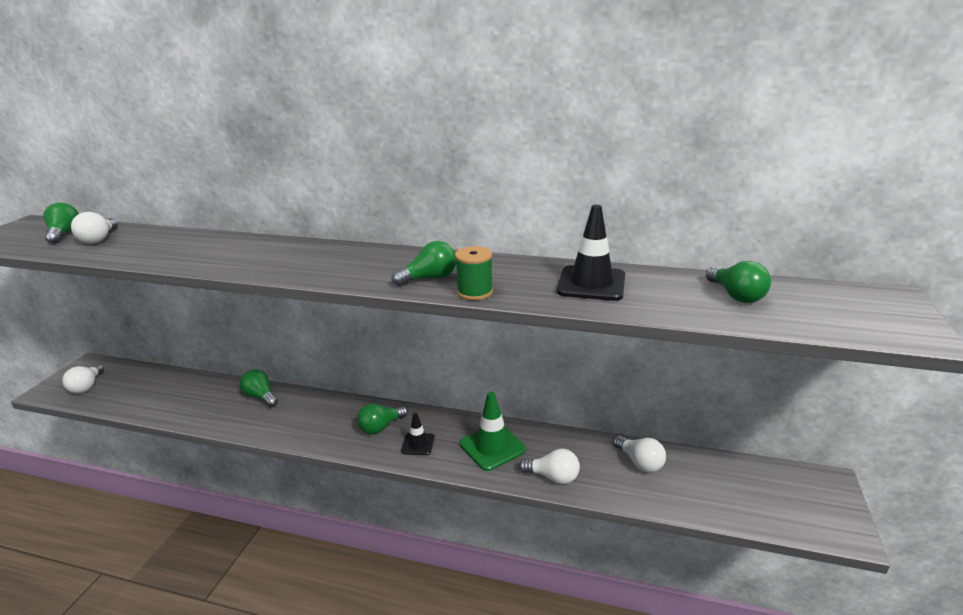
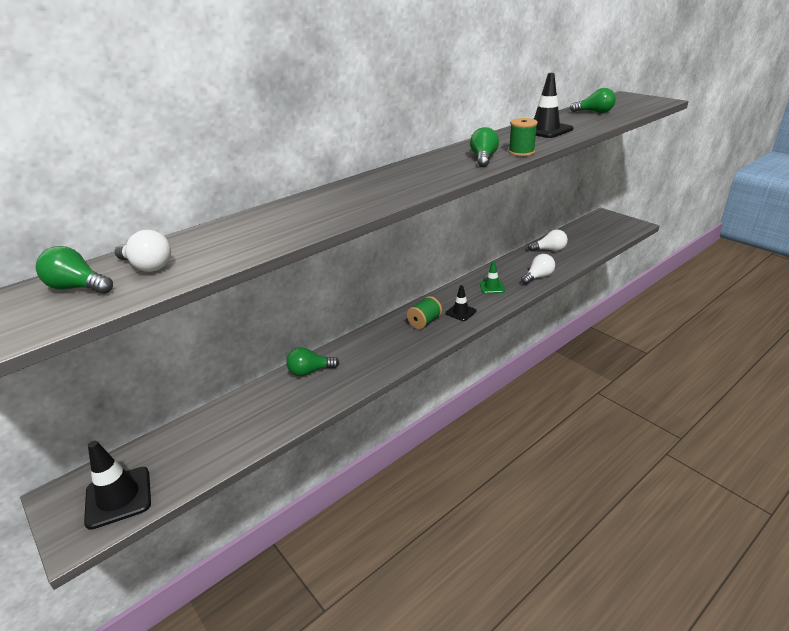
camera: 55 degrees left, 5 degrees up
(87, 386) = (118, 497): white light bulb -> black traffic cone
(381, 427) = (424, 322): green light bulb -> green spool
(492, 447) = (492, 287): green traffic cone -> green traffic cone, size x0.59

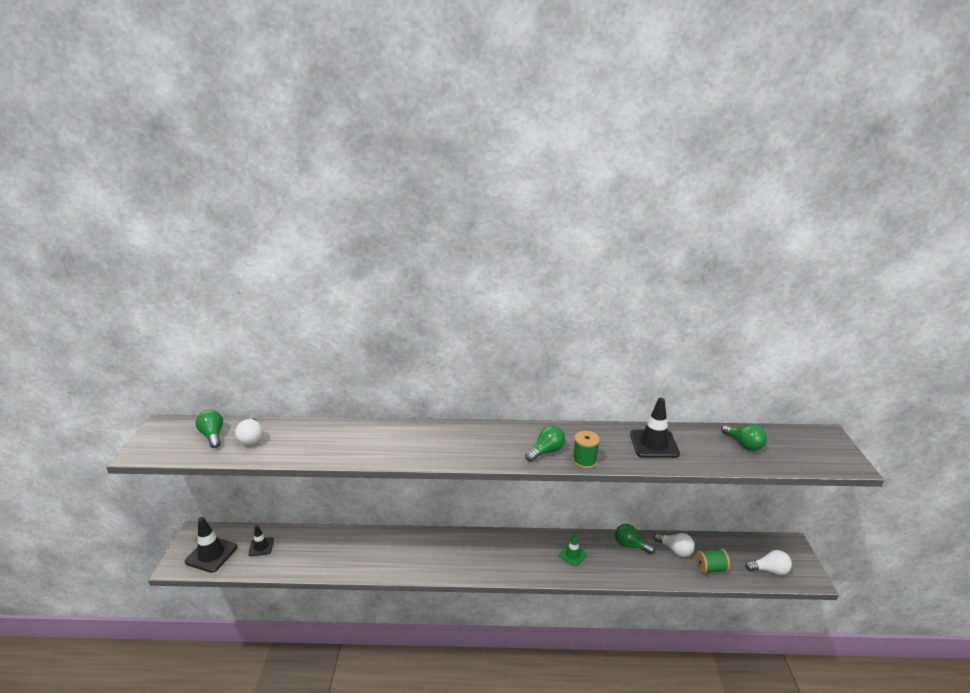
camera: 40 degrees right, 5 degrees down
(310, 371) = (373, 541): green light bulb -> green light bulb (631, 545)
(424, 322) = (484, 552): green spool -> green spool (710, 568)
(460, 312) = (519, 562): black traffic cone -> black traffic cone (261, 547)
(538, 277) = (624, 571): white light bulb -> white light bulb (769, 570)

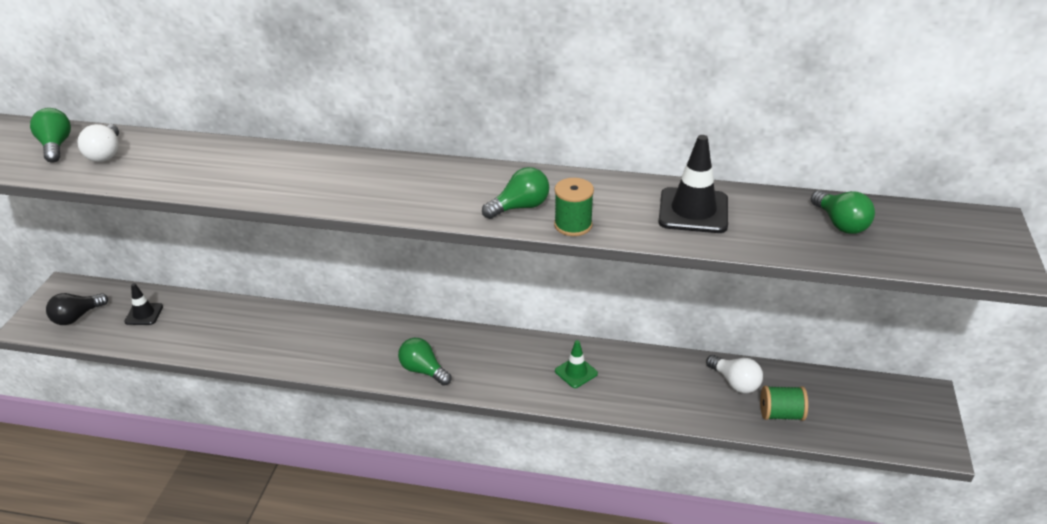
camera: 10 degrees right, 10 degrees up
(211, 554) = (77, 317): black traffic cone -> black light bulb
(631, 545) = (668, 369): green light bulb -> green light bulb (423, 370)
(769, 570) = (874, 427): white light bulb -> none

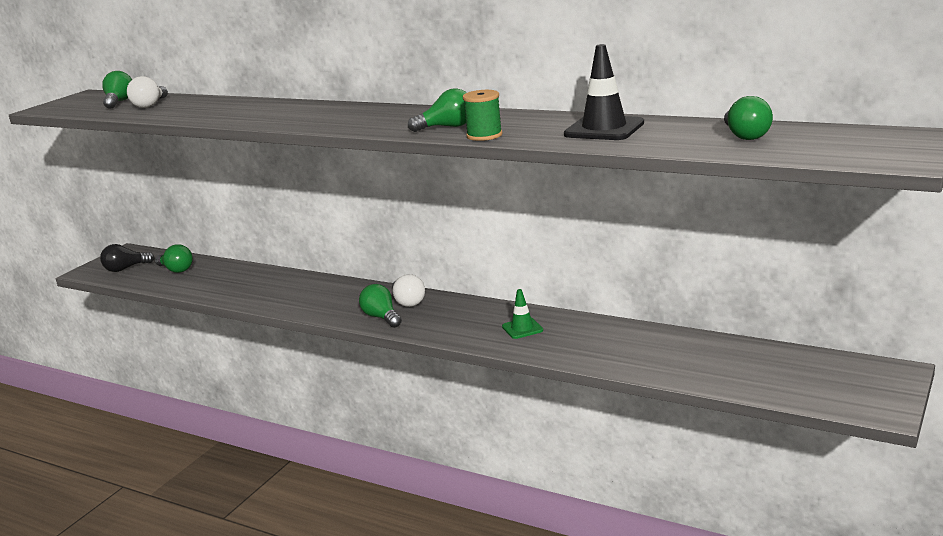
camera: 20 degrees right, 15 degrees down
(144, 314) = (176, 270): black traffic cone -> green light bulb
(735, 383) = (680, 347): white light bulb -> white light bulb (408, 302)
(781, 414) = (716, 372): green spool -> none

